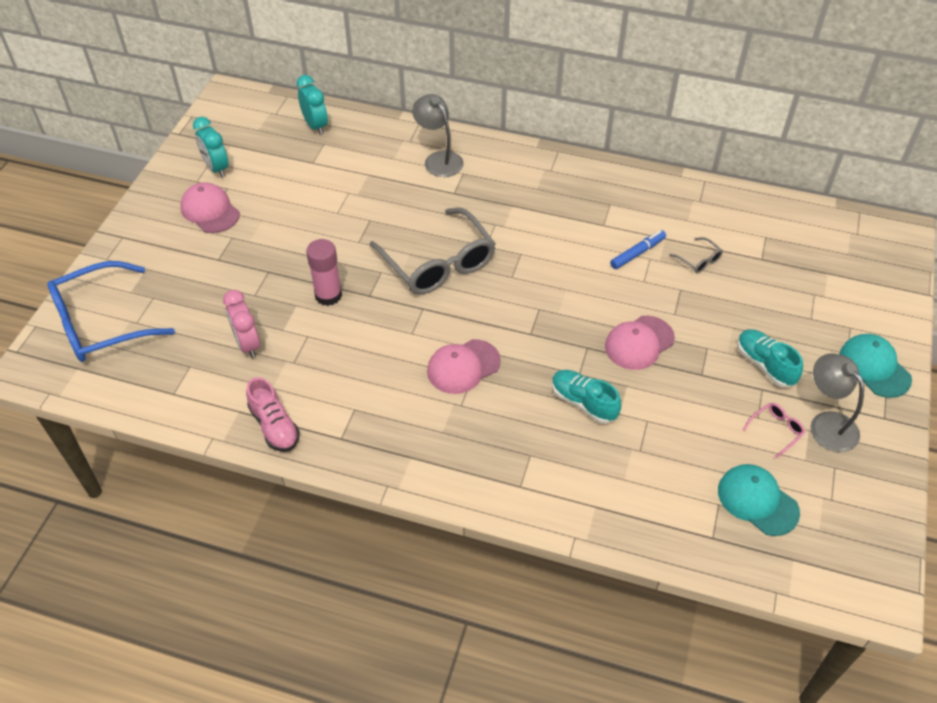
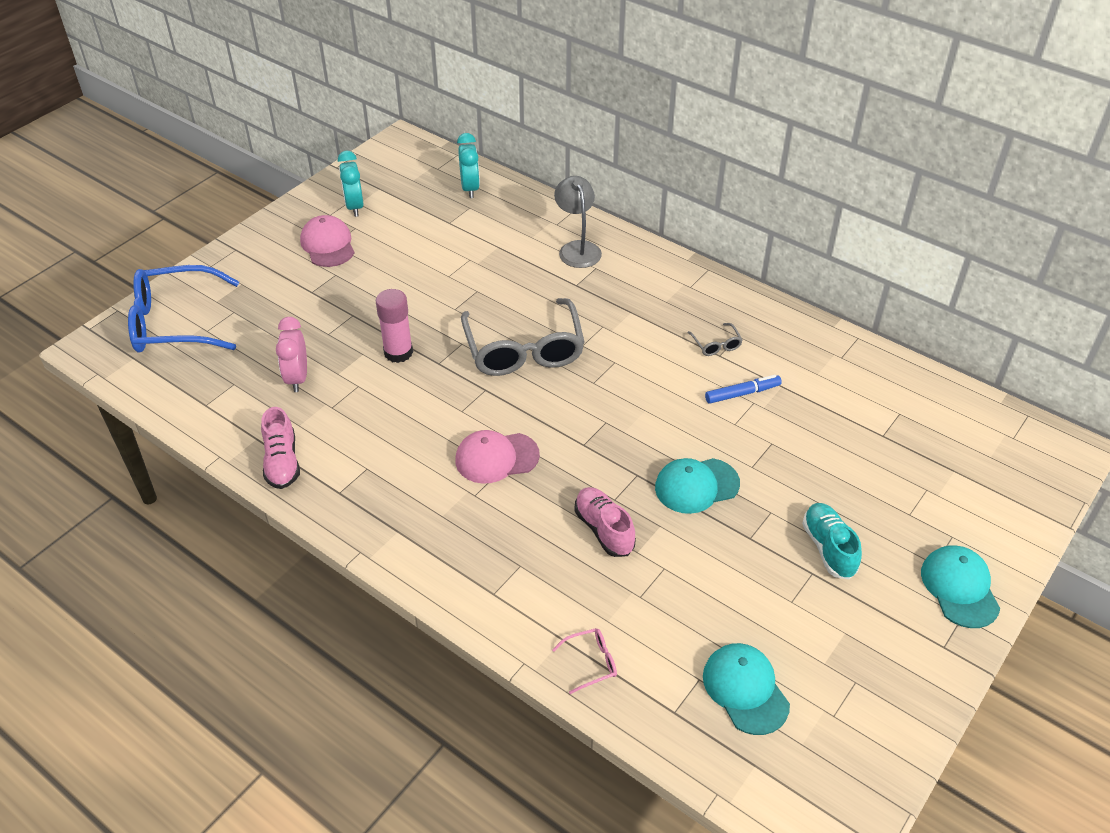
camera: 20 degrees right, 5 degrees down
(583, 403) = (604, 529): turquoise shoe -> pink shoe
(639, 343) = (696, 486): pink cap -> turquoise cap
(699, 260) = (808, 418): grey glasses -> grey glasses (716, 345)
(776, 430) = (805, 621): pink glasses -> pink glasses (591, 662)
(827, 424) = (870, 632): grey lamp -> none

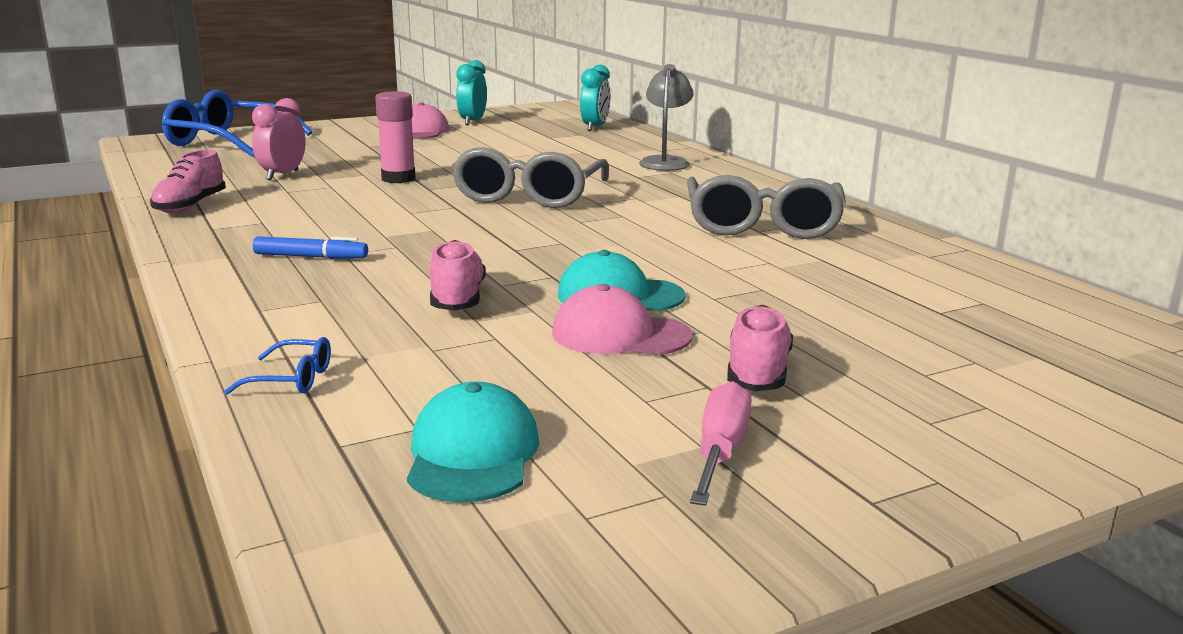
camera: 25 degrees right, 25 degrees down
(496, 458) = (404, 239): pink cap -> pink cap (620, 335)
(591, 662) = (292, 379): pink glasses -> blue glasses
(716, 345) = (762, 225): grey glasses -> grey glasses, size x2.49
(742, 393) = (760, 254): blue marker -> blue marker (311, 257)
(828, 548) = (758, 373): turquoise shoe -> pink shoe
(857, 635) = (720, 452): none -> pink screwdriver
(959, 588) = (958, 453): turquoise cap -> none

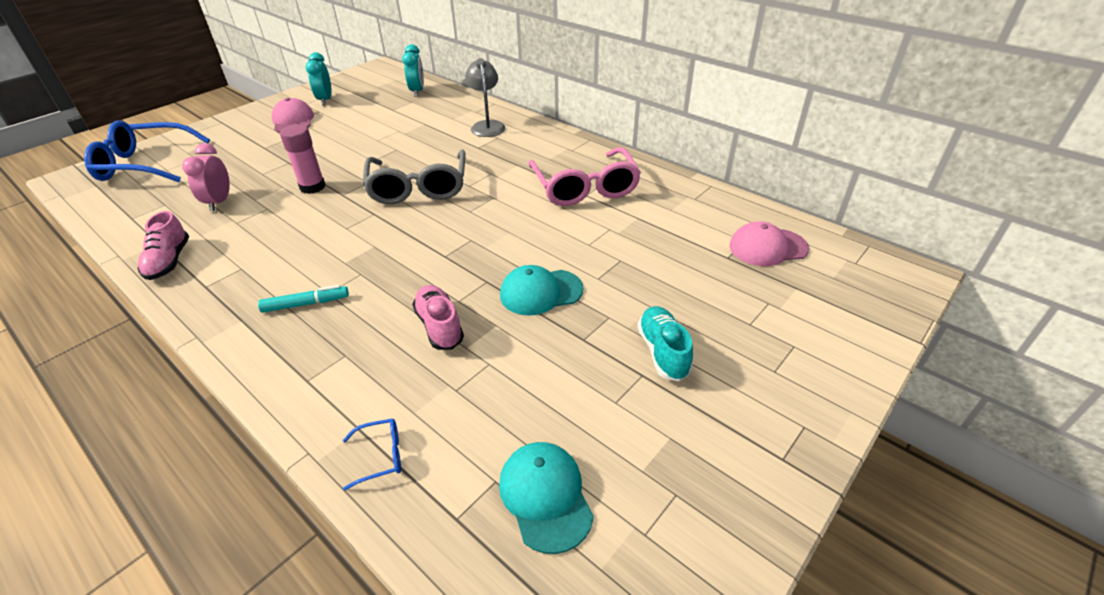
camera: 20 degrees left, 20 degrees up
(311, 257) = (306, 304): blue marker -> turquoise marker
(620, 335) = (564, 336): pink cap -> pink cap (767, 247)
(720, 452) = (683, 441): pink screwdriver -> none
(758, 373) = (663, 352): pink shoe -> turquoise shoe
(762, 225) = (585, 188): grey glasses -> pink glasses

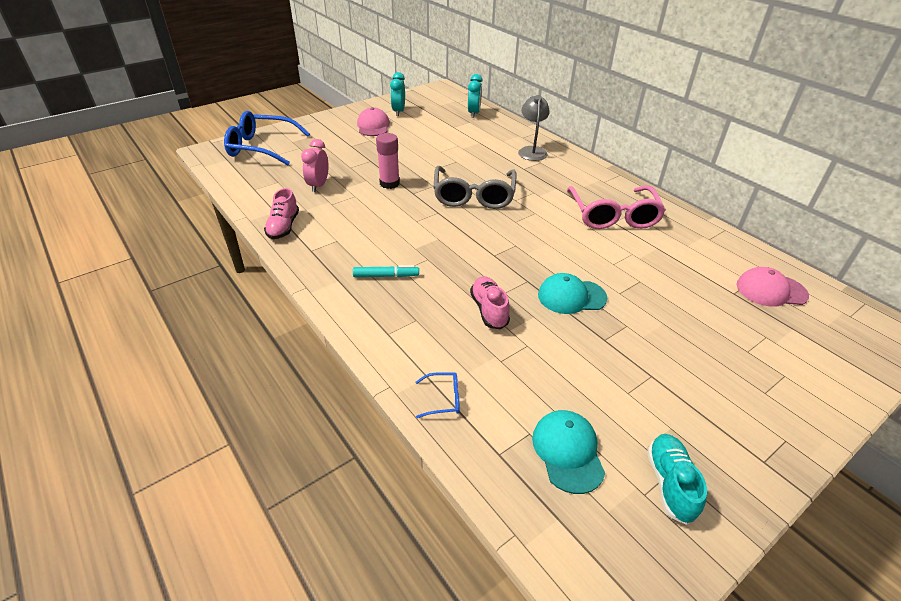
camera: 10 degrees right, 0 degrees up
(663, 352) = (670, 361): turquoise shoe -> turquoise shoe (670, 483)

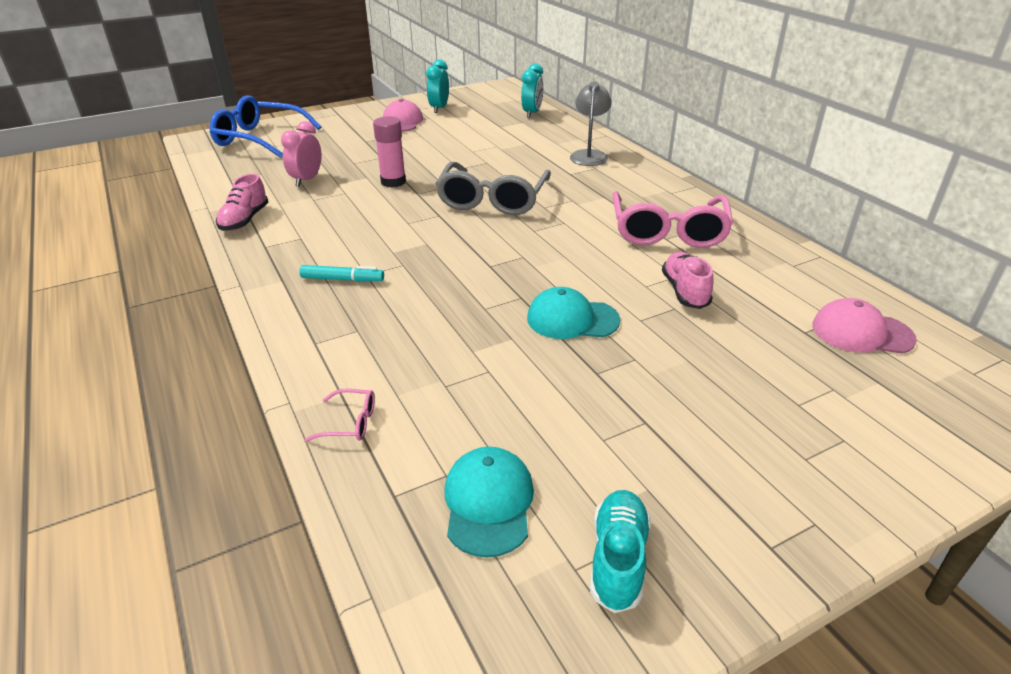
camera: 10 degrees right, 5 degrees down
(443, 399) = (350, 423): blue glasses -> pink glasses
(489, 310) = (456, 326): pink shoe -> pink shoe (685, 291)

